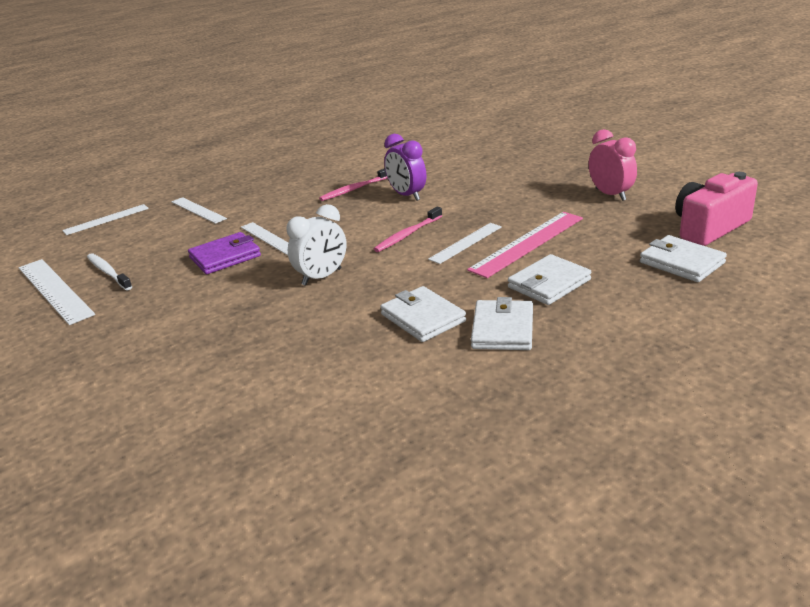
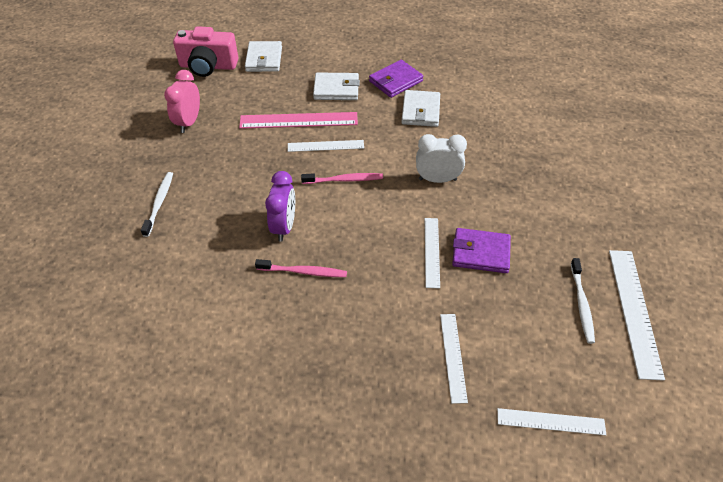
camera: 140 degrees left, 20 degrees up
(502, 329) = (395, 81): white wallet -> purple wallet
(517, 162) = (159, 203): none -> white toothbrush

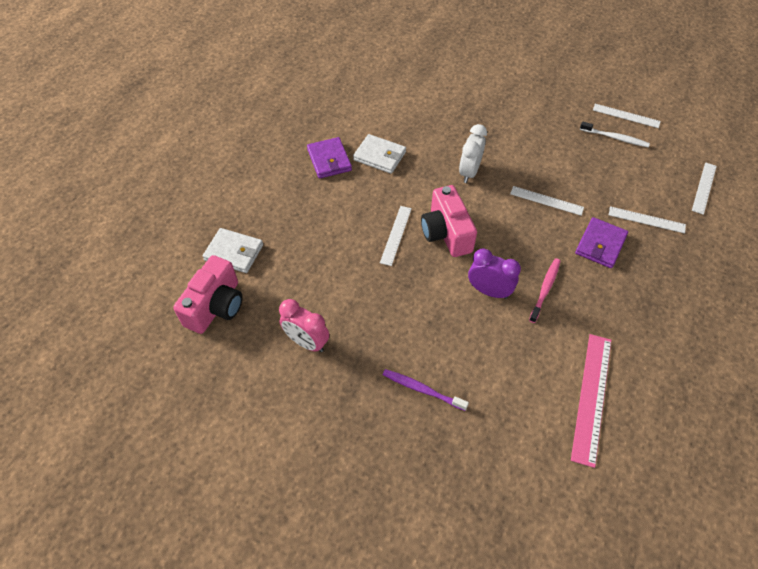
camera: 70 degrees left, 5 degrees up
(159, 203) = (422, 389): white toothbrush -> purple toothbrush
(298, 120) = (350, 246): pink ruler -> pink ruler (591, 397)
(336, 89) = (317, 206): white wallet -> none
(344, 180) = (446, 233): pink toothbrush -> pink camera
(480, 253) = (555, 173): purple wallet -> purple wallet (600, 245)
(634, 311) = (626, 116): white ruler -> white ruler, size x0.63

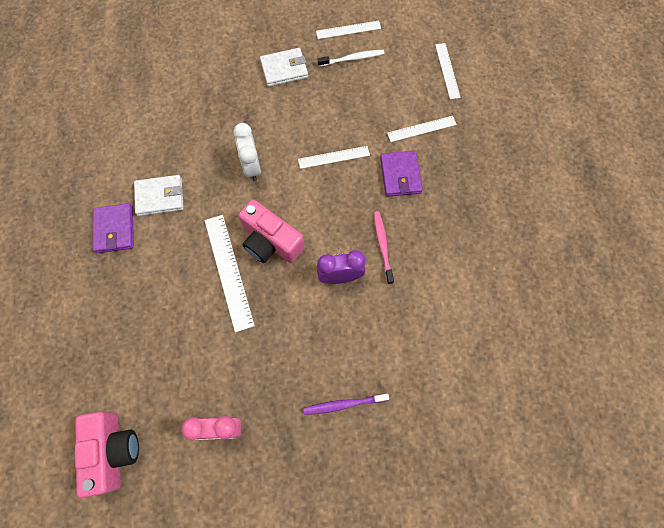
camera: 35 degrees left, 15 degrees up
(234, 252) = (91, 385): white wallet -> white wallet (284, 69)
(329, 160) = (115, 229): purple wallet -> purple wallet turned 45 degrees clockwise
(396, 235) = (228, 271): white ruler -> white ruler, size x1.60
(591, 397) = (471, 321): pink ruler -> none

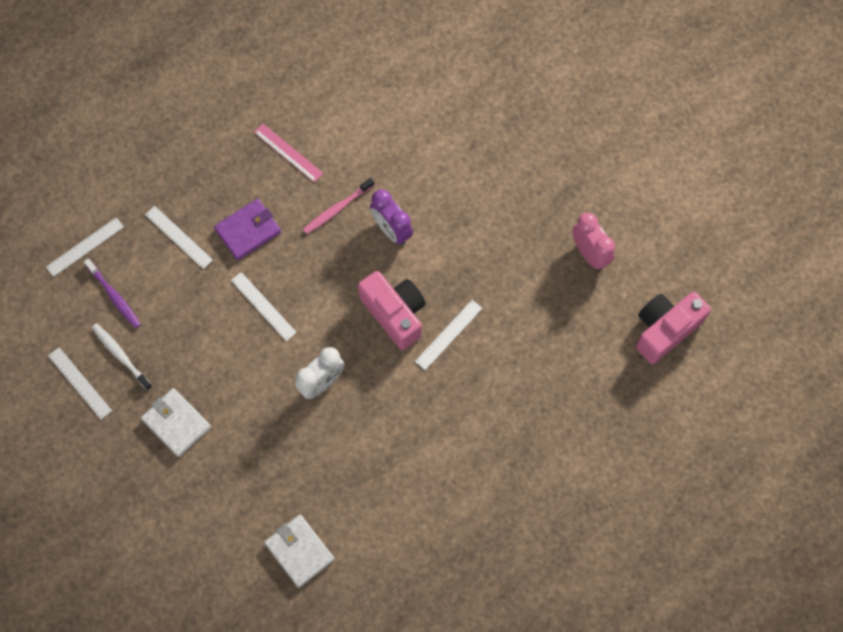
camera: 120 degrees left, 0 degrees up
(115, 229) = (474, 476): purple wallet -> none
(160, 197) = (411, 454): white wallet -> white wallet (299, 551)
(228, 271) = (448, 334): white ruler -> white ruler, size x0.63
(271, 242) = (395, 313): pink camera -> pink camera turned 45 degrees counterclockwise
(343, 404) = (506, 167): purple toothbrush -> purple toothbrush (114, 296)
(452, 235) = (288, 152): none -> pink ruler

